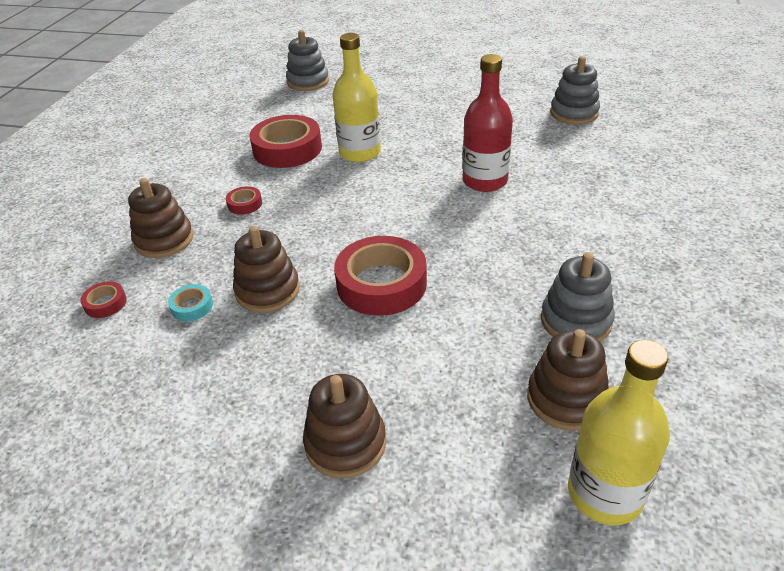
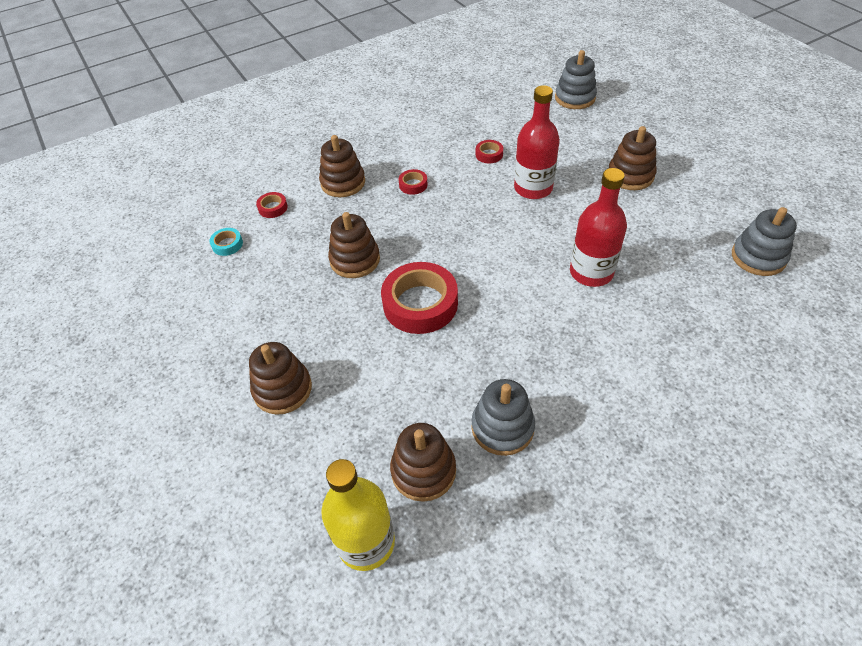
camera: 45 degrees right, 10 degrees up
(192, 306) = (308, 241): turquoise tape -> turquoise tape (227, 244)
(287, 149) = (489, 154): red tape -> red tape, size x0.45
(360, 153) = (533, 188): yellow bottle -> red bottle
(423, 109) = (630, 175): none -> brown stacking toy

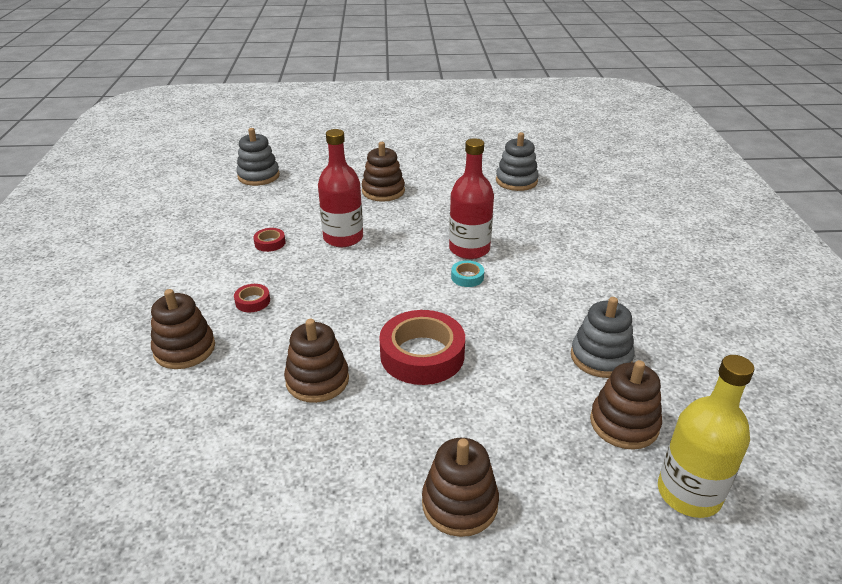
camera: 65 degrees left, 15 degrees down
(227, 244) = (167, 490): turquoise tape -> turquoise tape (467, 277)
(273, 208) = (152, 423): red tape -> none

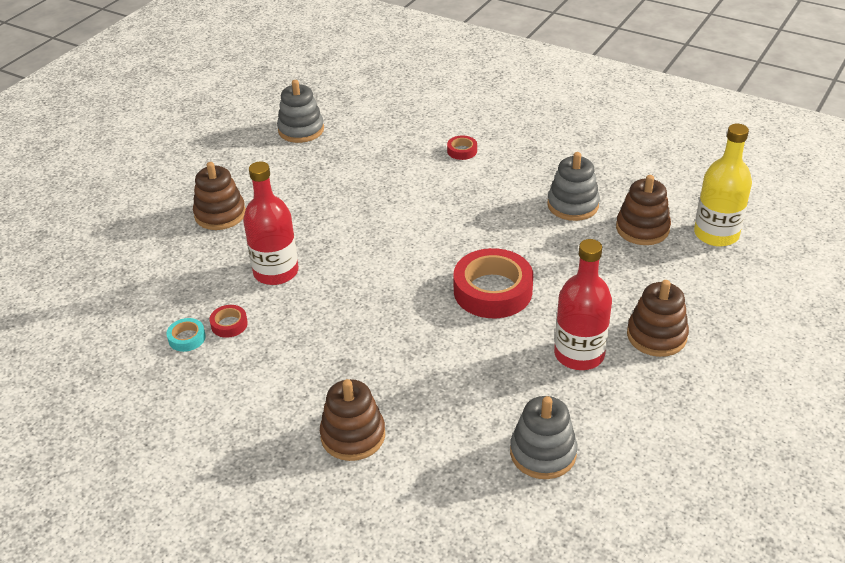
camera: 55 degrees left, 5 degrees up
(252, 301) = (321, 367): red tape -> red tape (462, 151)
(258, 176) = (75, 290): grey stacking toy -> grey stacking toy (543, 453)
(317, 380) = (472, 361): brown stacking toy -> none
(467, 277) = (416, 224): turquoise tape -> turquoise tape (187, 338)
(469, 249) = (377, 205): red bottle -> red bottle (579, 354)

